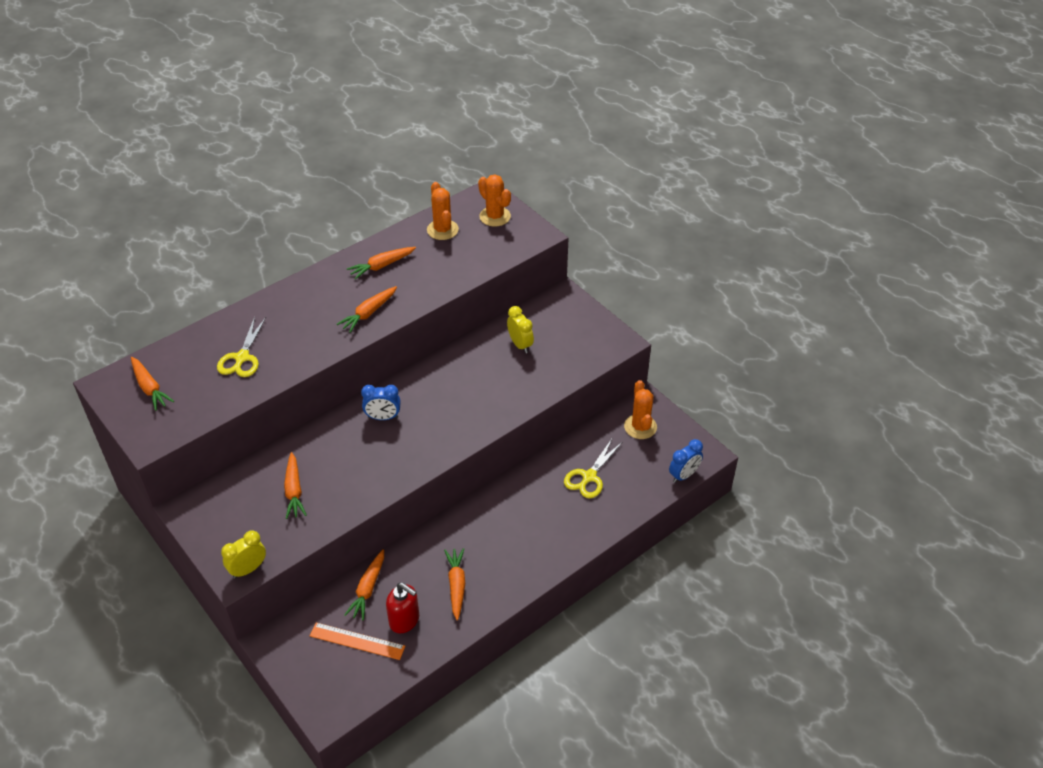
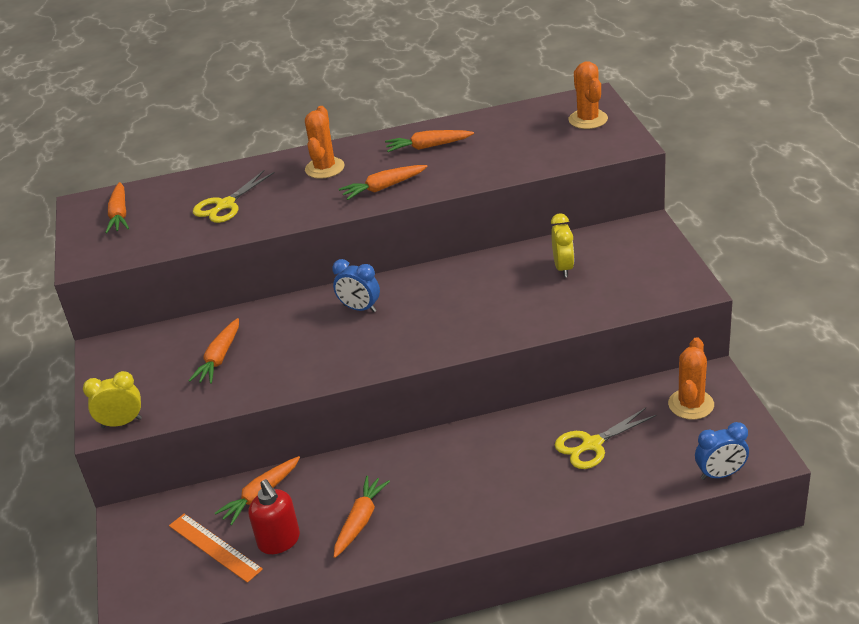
camera: 30 degrees right, 10 degrees down
(442, 230) = (518, 123): orange cactus -> orange cactus (324, 168)

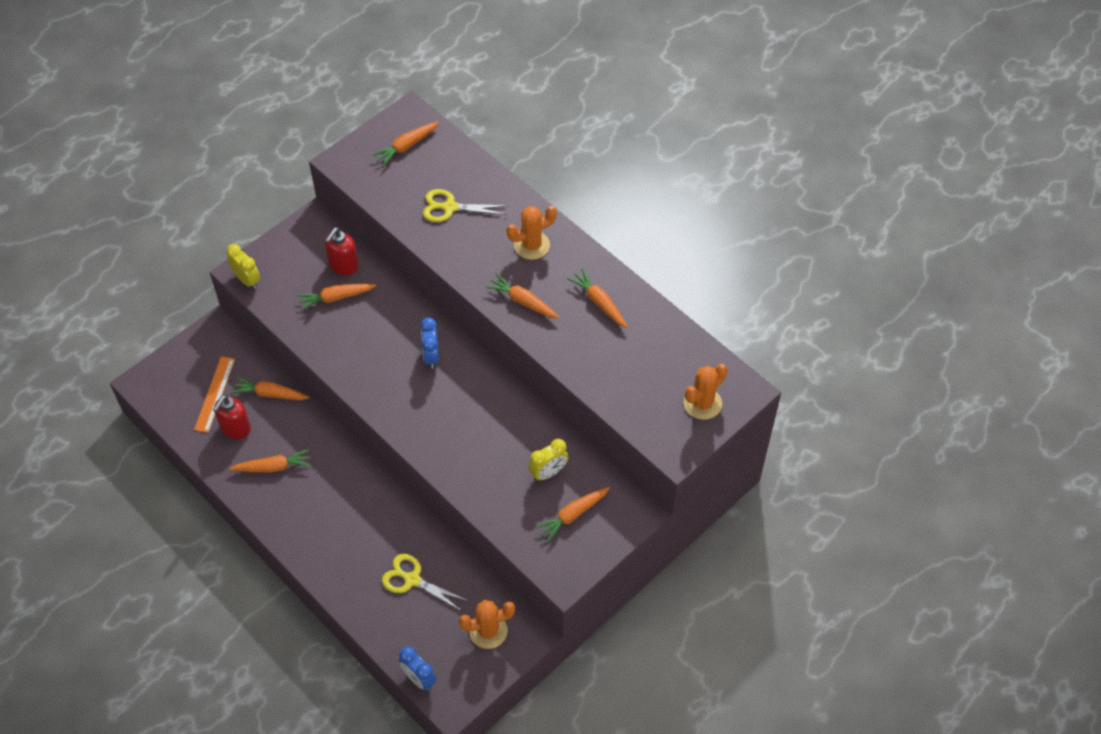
camera: 55 degrees right, 20 degrees up
(185, 342) = (343, 265): none -> red soap dispenser
(623, 265) = (573, 515): none -> orange carrot

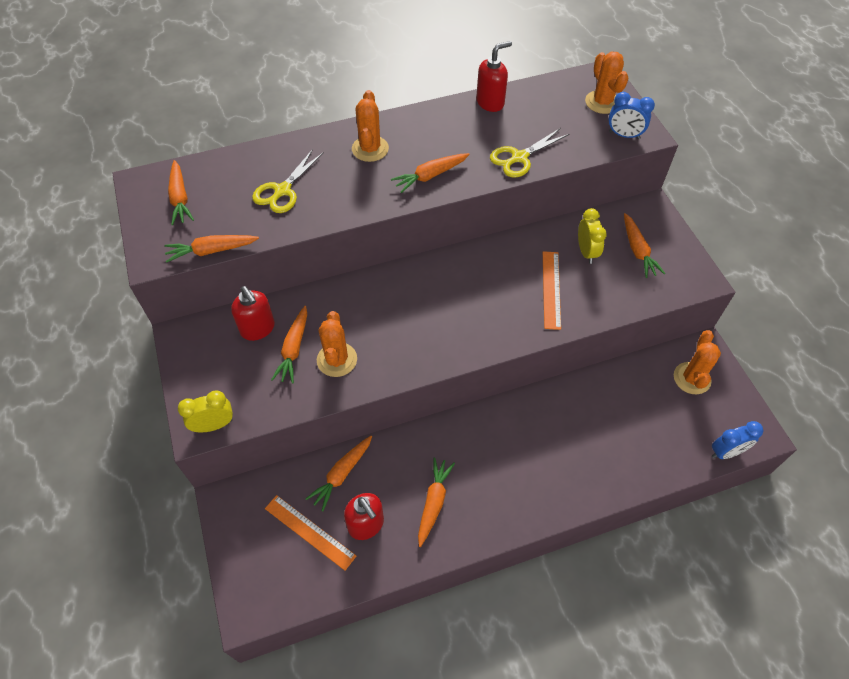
camera: 65 degrees left, 0 degrees up
(339, 331) = (337, 360): none -> orange cactus
(412, 579) = (617, 420): yellow scissors -> yellow scissors (519, 158)
(431, 356) = (413, 293): blue clock -> blue clock (624, 135)
(488, 458) = (551, 289): none -> orange ruler
(599, 302) = (462, 127): orange carrot -> orange carrot (211, 251)
(646, 312) = (490, 102): none -> red soap dispenser

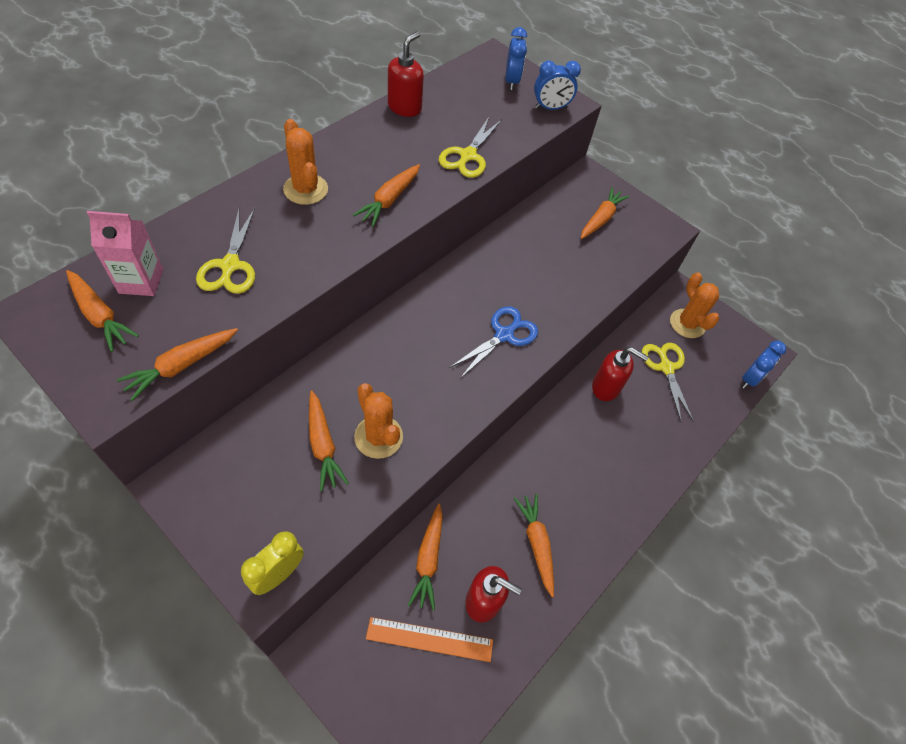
camera: 35 degrees left, 0 degrees up
(218, 183) = (141, 281): none -> pink carton
(258, 329) = (267, 438): red soap dispenser -> red soap dispenser (606, 387)
(484, 319) = (504, 335): none -> blue scissors
(551, 289) = (548, 282): orange ruler -> none
(586, 252) = (558, 235): yellow clock -> none
(602, 102) = (511, 81): orange cactus -> blue clock
(637, 250) = (601, 219): orange carrot -> orange carrot turned 105 degrees counterclockwise
(644, 409) = (666, 367): none -> yellow scissors

